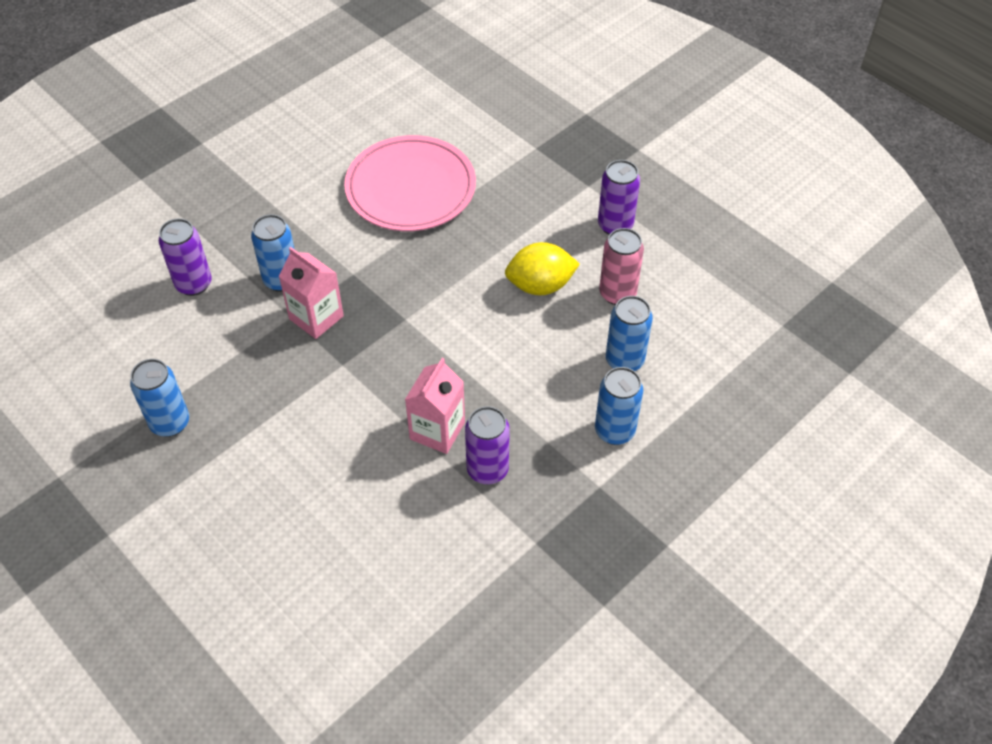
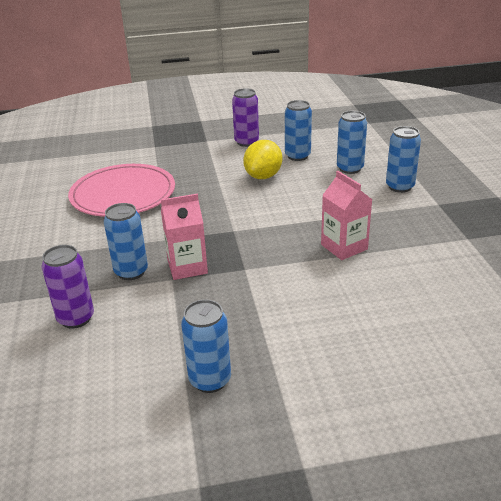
camera: 55 degrees left, 20 degrees down
(487, 470) = (394, 238): purple can -> none
(617, 293) = (297, 156): pink can -> blue can

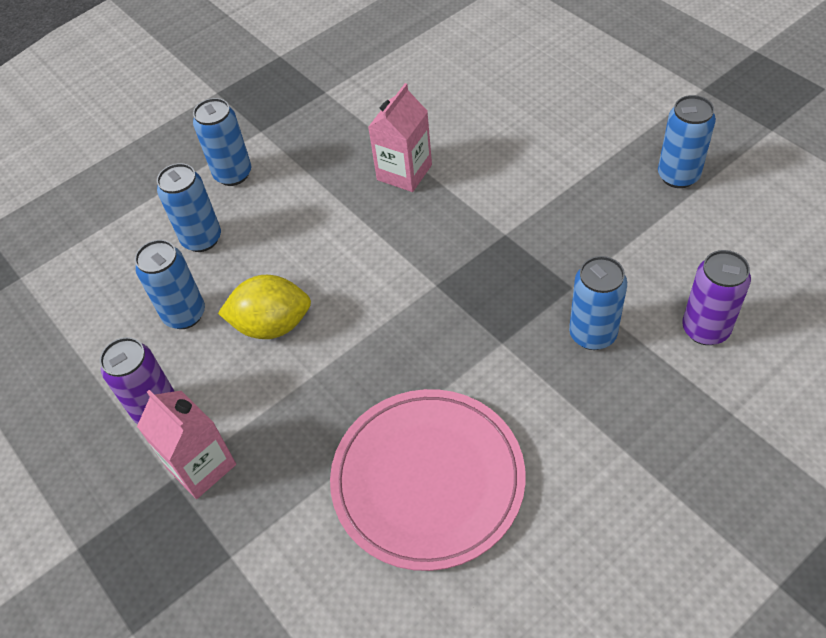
camera: 115 degrees left, 20 degrees up
(187, 267) = (541, 286): pink carton -> pink carton (201, 466)

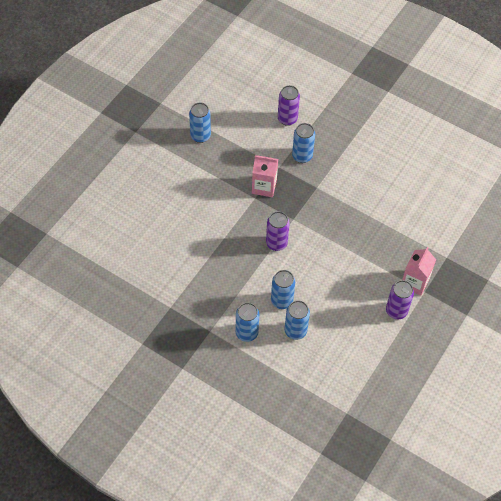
camera: 115 degrees left, 5 degrees up
(185, 314) = (343, 320): blue can -> blue can (281, 301)
(272, 325) = (337, 279): yellow lemon -> none
(390, 247) = (276, 243): none -> purple can
(404, 172) = (225, 250): pink carton -> pink carton (264, 187)
(428, 480) = (389, 199): pink plate -> none

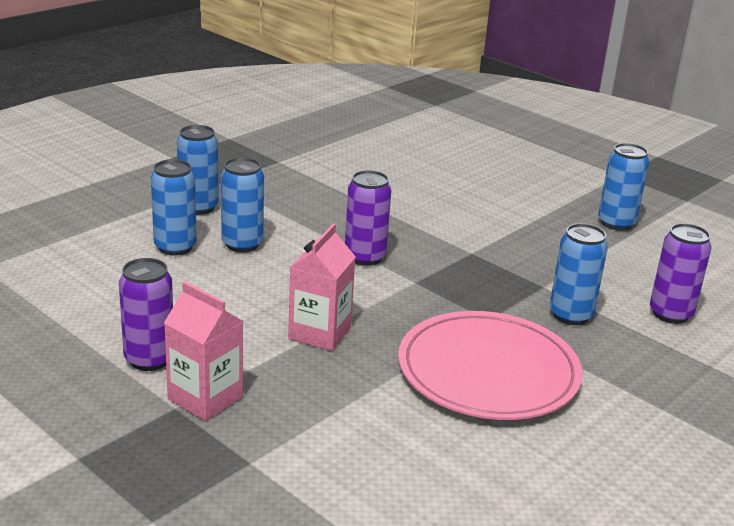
camera: 100 degrees right, 30 degrees down
(264, 187) = (496, 264): pink carton -> pink carton (319, 333)
(358, 185) = (488, 371): none -> pink plate

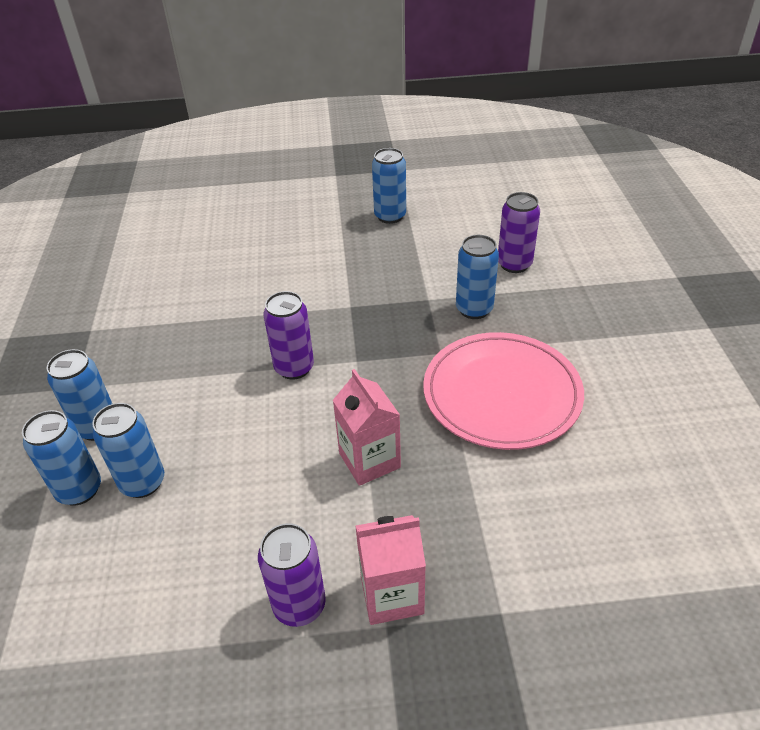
camera: 45 degrees left, 15 degrees up
(242, 244) = (191, 432): blue can -> blue can (79, 490)

